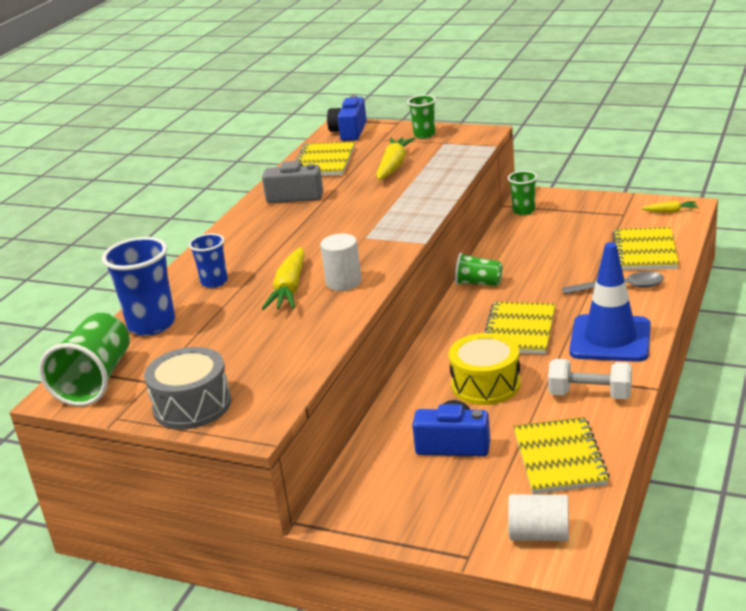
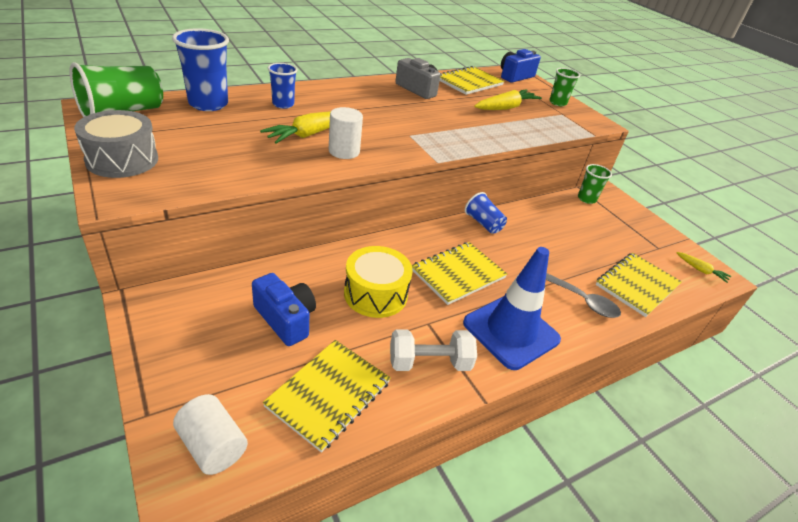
camera: 30 degrees right, 10 degrees up
(478, 283) = (483, 223): green cup -> blue cup
(590, 395) = (429, 362): white dumbbell -> white dumbbell turned 60 degrees counterclockwise

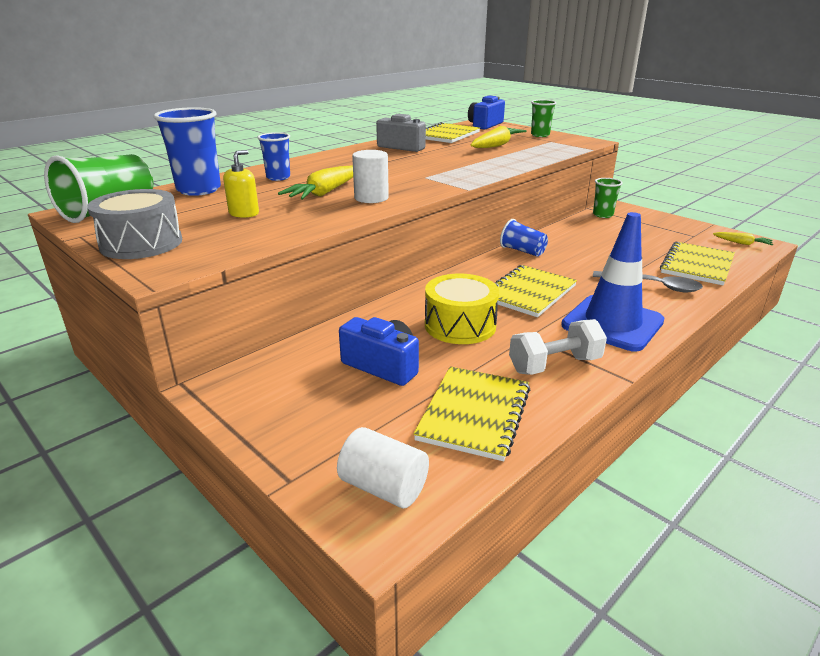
camera: 10 degrees left, 10 degrees down
(225, 144) = (244, 213): none -> yellow soap dispenser

